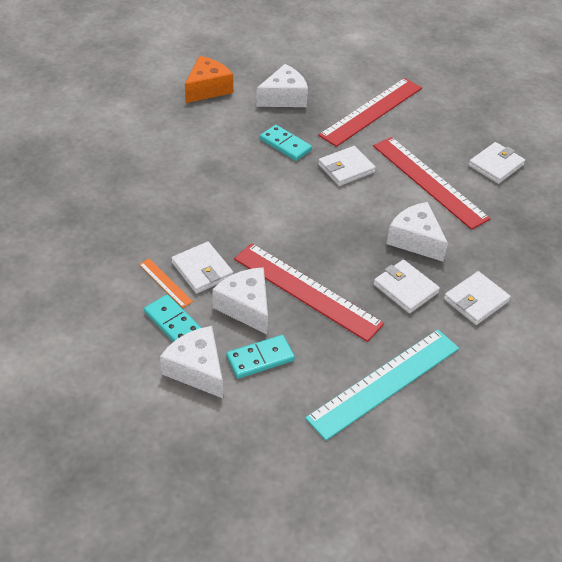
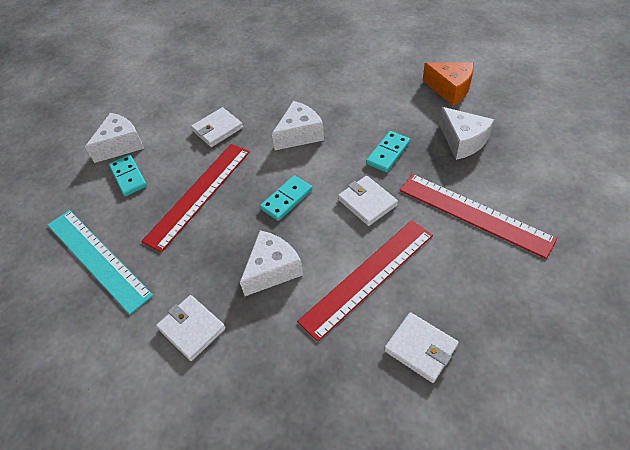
camera: 90 degrees right, 5 degrees up
(165, 283) = (203, 113): orange ruler -> none
(173, 323) = (164, 125): turquoise domino -> turquoise domino (286, 199)
(246, 307) = (180, 160): white cheese -> white cheese (300, 134)
(405, 289) = (205, 266): white wallet -> none

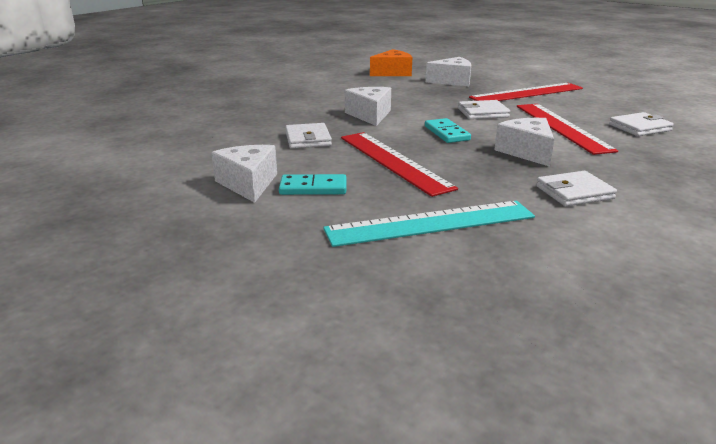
camera: 65 degrees left, 25 degrees down
(388, 153) = (436, 98): turquoise domino -> none

